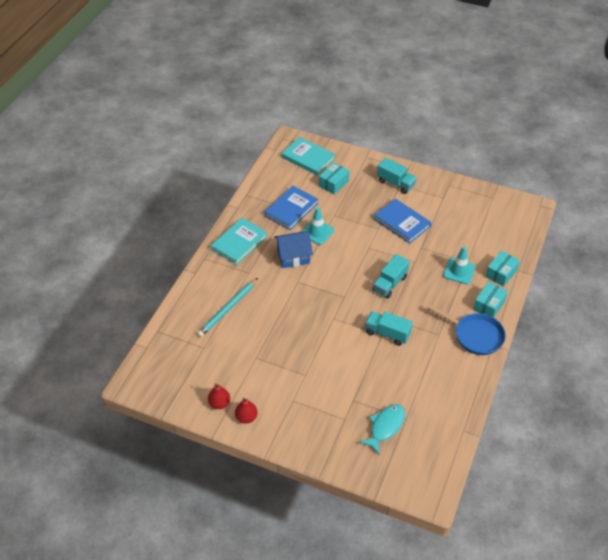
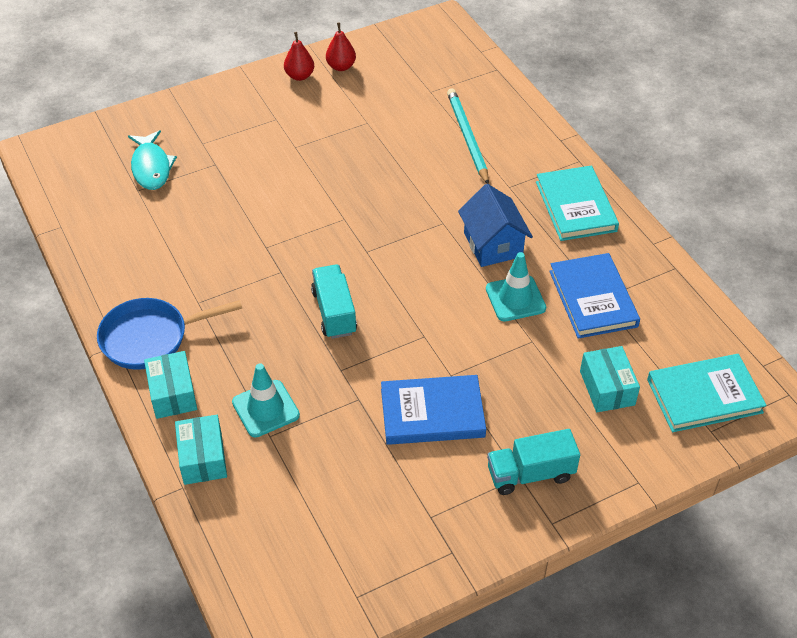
camera: 130 degrees right, 0 degrees up
(293, 256) = (493, 245): blue house -> blue house turned 45 degrees counterclockwise
(387, 333) = (261, 253): turquoise truck -> none

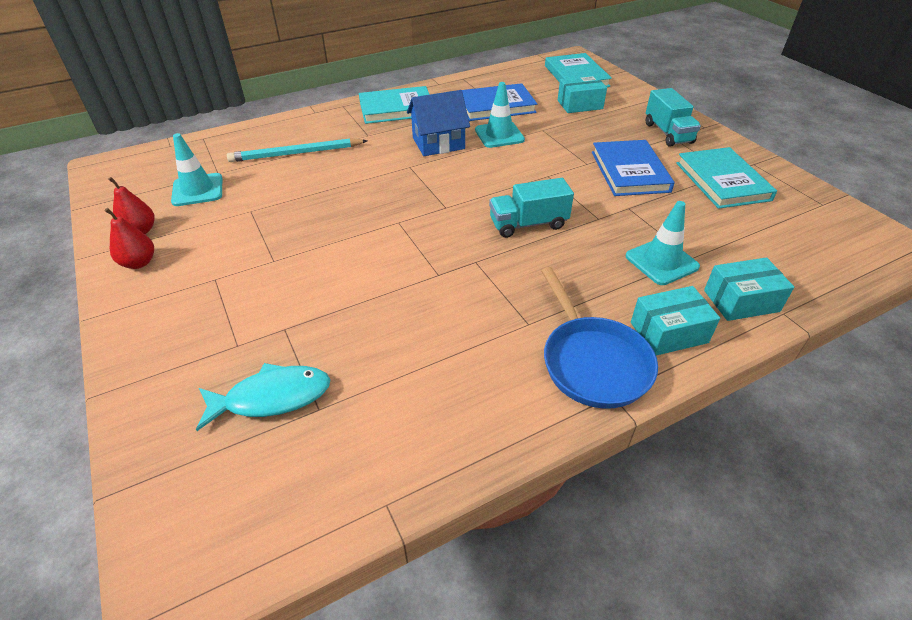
camera: 90 degrees left, 5 degrees down
(401, 85) = (197, 190): none -> turquoise traffic cone
(409, 503) = (722, 181): none -> turquoise book

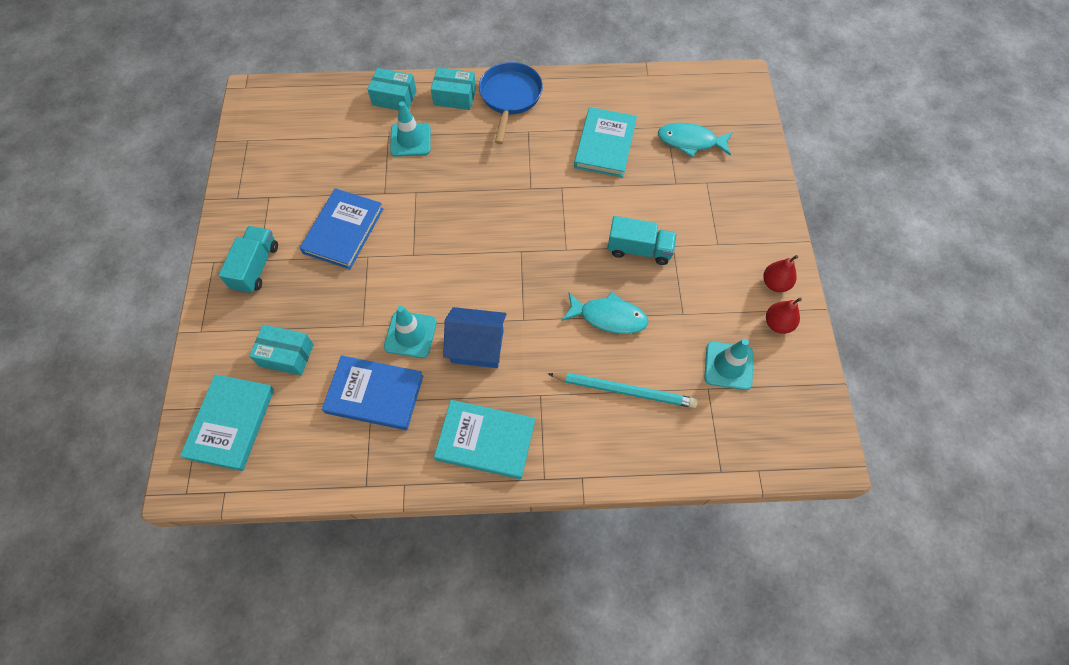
camera: 155 degrees left, 20 degrees up
(328, 188) = (608, 317): none -> turquoise fish
(528, 224) = (470, 207): turquoise truck -> turquoise truck (639, 249)
(722, 181) = (286, 189): turquoise book -> turquoise book (605, 145)

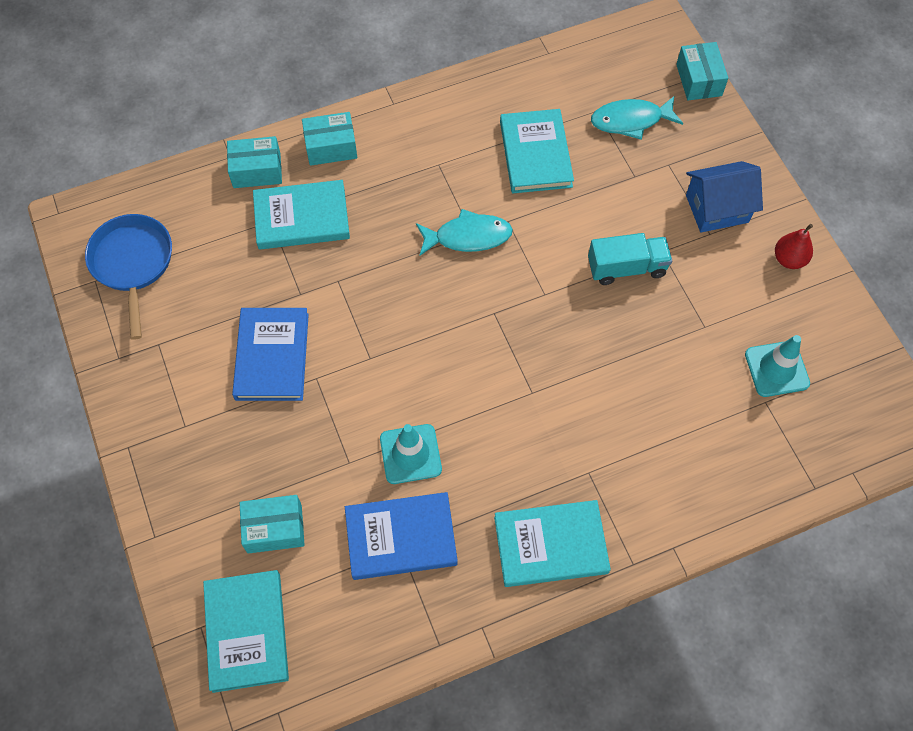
camera: 20 degrees left, 0 degrees up
(256, 267) = (185, 436): turquoise truck -> none
(410, 140) = (302, 218): turquoise traffic cone -> turquoise book
(477, 346) = (494, 441): blue house -> blue house (717, 209)
(510, 97) = (398, 128): blue pan -> blue pan (133, 263)
(608, 317) = (626, 357): turquoise fish -> turquoise fish (468, 237)
(624, 390) = (678, 435): turquoise pencil -> none
(758, 127) = (698, 80): none -> turquoise box
(778, 324) = (809, 304): red pear -> none

